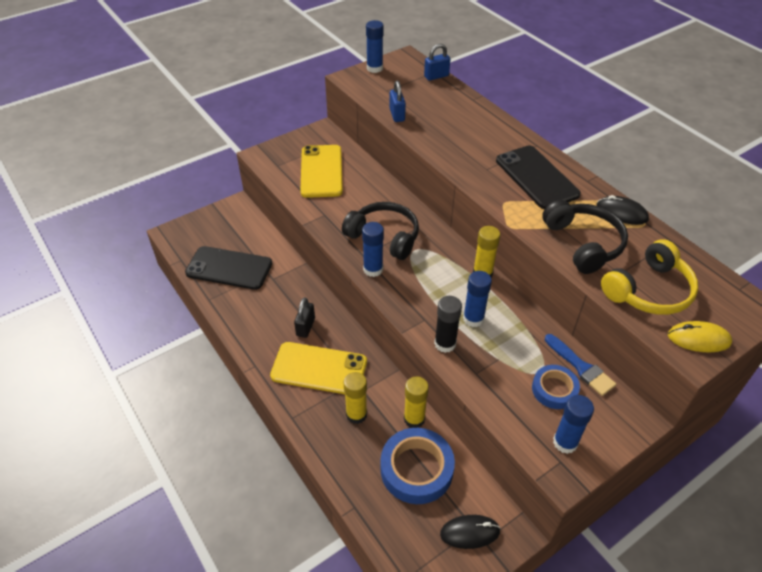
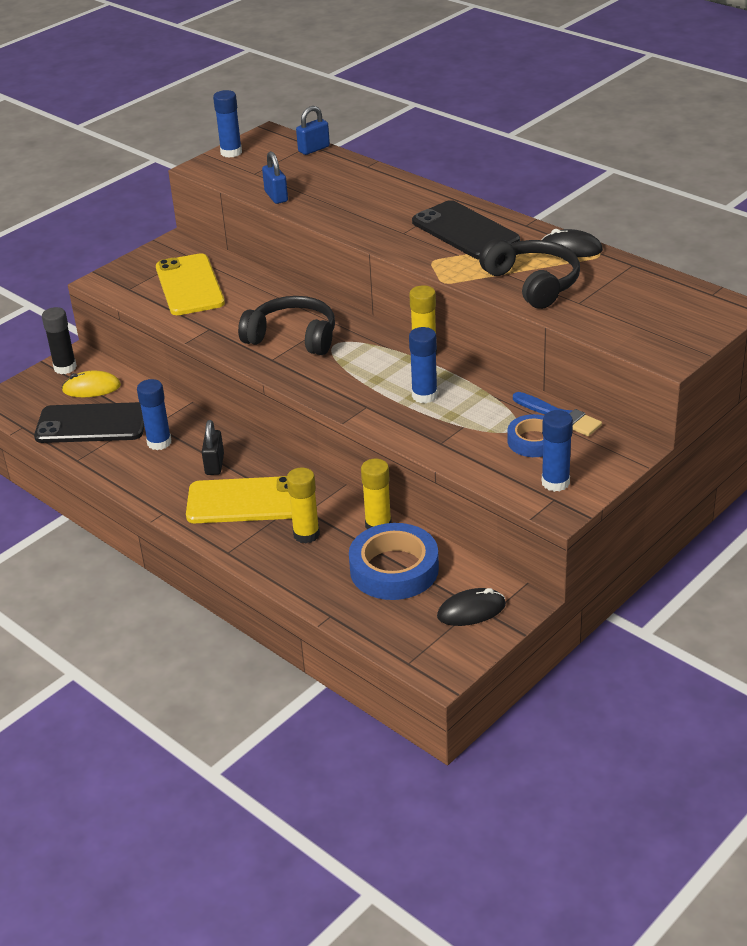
camera: 10 degrees left, 10 degrees down
(373, 269) = (289, 371): blue glue stick -> blue glue stick (159, 442)
(445, 344) = (397, 423): black glue stick -> black glue stick (65, 367)
(648, 290) = (613, 312): yellow headphones -> none
(698, 339) = (673, 343): yellow mouse -> yellow mouse (91, 388)

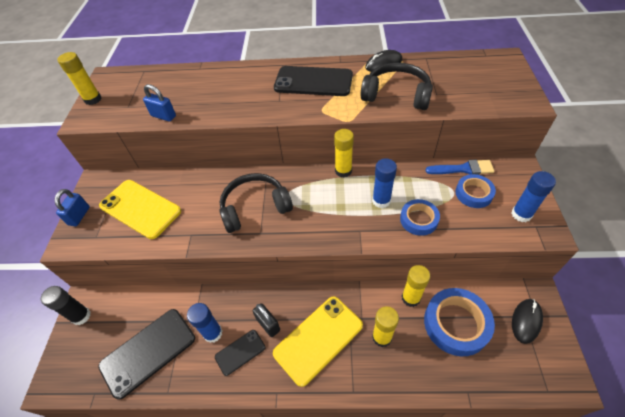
camera: 40 degrees left, 15 degrees up
(91, 388) = (118, 320): yellow mouse -> none
(166, 469) = (240, 352): none -> black phone
(231, 152) = (93, 99): blue glue stick -> yellow glue stick
(314, 149) = (150, 72): blue padlock -> blue padlock (79, 216)
(438, 429) = (418, 219): none -> blue tape

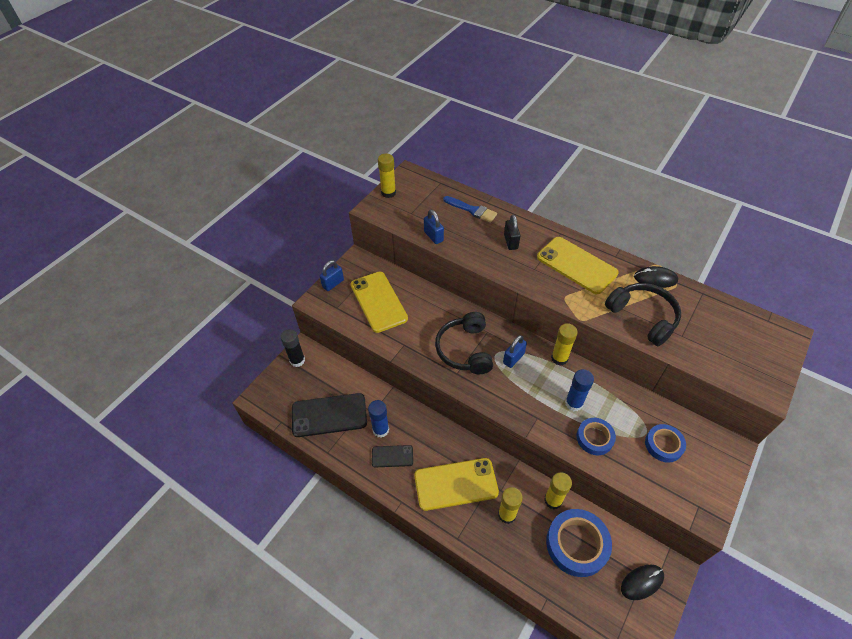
camera: 30 degrees right, 0 degrees up
(255, 207) = (465, 350): black headphones -> black headphones turned 105 degrees counterclockwise
(268, 324) = (424, 449): black padlock -> black padlock (511, 242)
(304, 191) = (513, 358): none -> blue padlock
(313, 82) = (576, 265): black phone -> yellow phone
(463, 169) = (672, 417): blue brush -> blue brush (472, 210)
(521, 214) = (693, 488): blue glue stick -> none

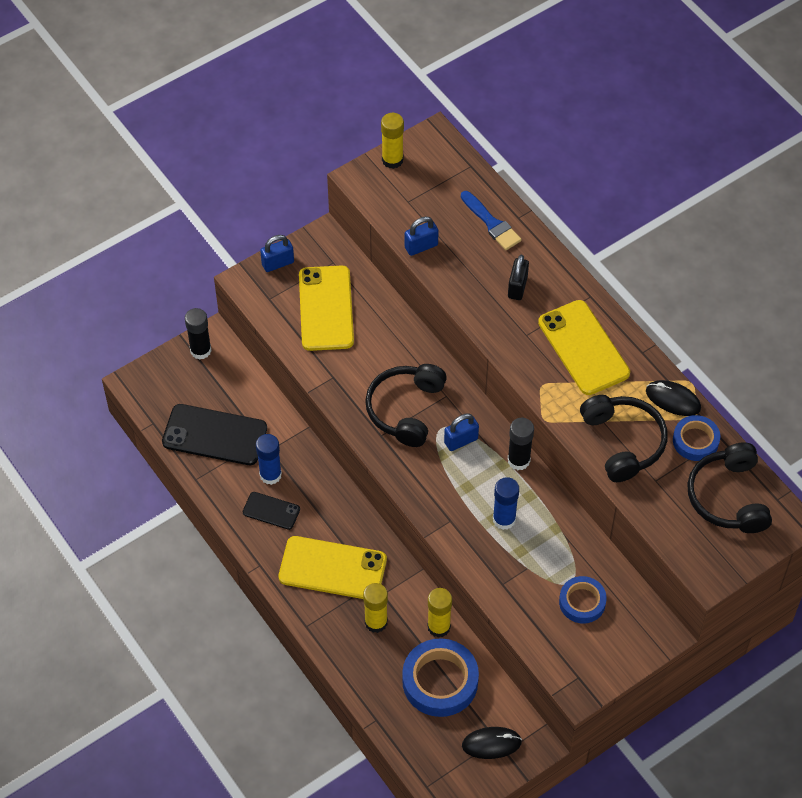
camera: 20 degrees right, 5 degrees up
(433, 236) = (421, 246): blue padlock -> blue padlock turned 75 degrees clockwise
(559, 358) = (518, 460): yellow glue stick -> black glue stick
(594, 438) = (505, 566): blue tape -> blue tape (695, 441)
(737, 330) = (728, 497): none -> black headphones

